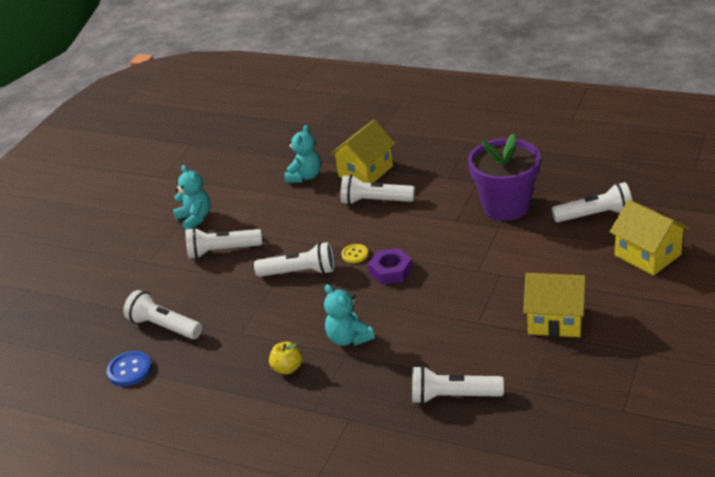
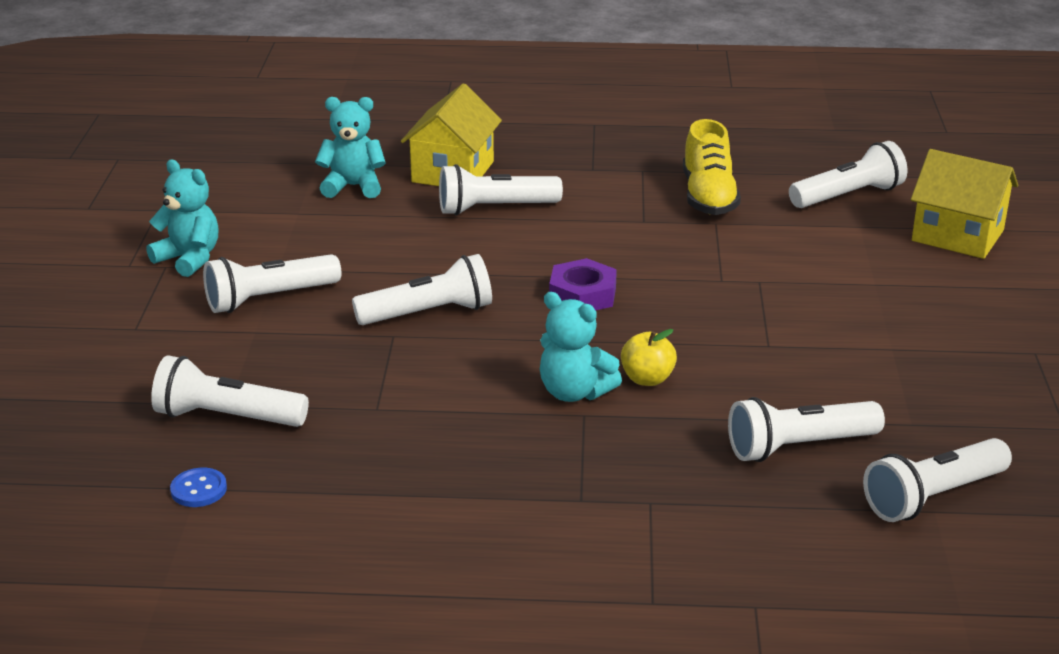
camera: 25 degrees left, 5 degrees down
(130, 370) = (198, 489): blue button -> blue button, size x0.66
(287, 368) = (495, 447): yellow apple -> yellow apple (647, 379)
(305, 176) = (353, 186): turquoise teddy bear -> turquoise teddy bear turned 90 degrees counterclockwise
(355, 254) = (508, 280): yellow button -> none
(506, 206) = (708, 197): purple flower pot -> yellow shoe
(510, 444) = (933, 496): none -> white flashlight
(555, 320) = (884, 328): yellow house -> none

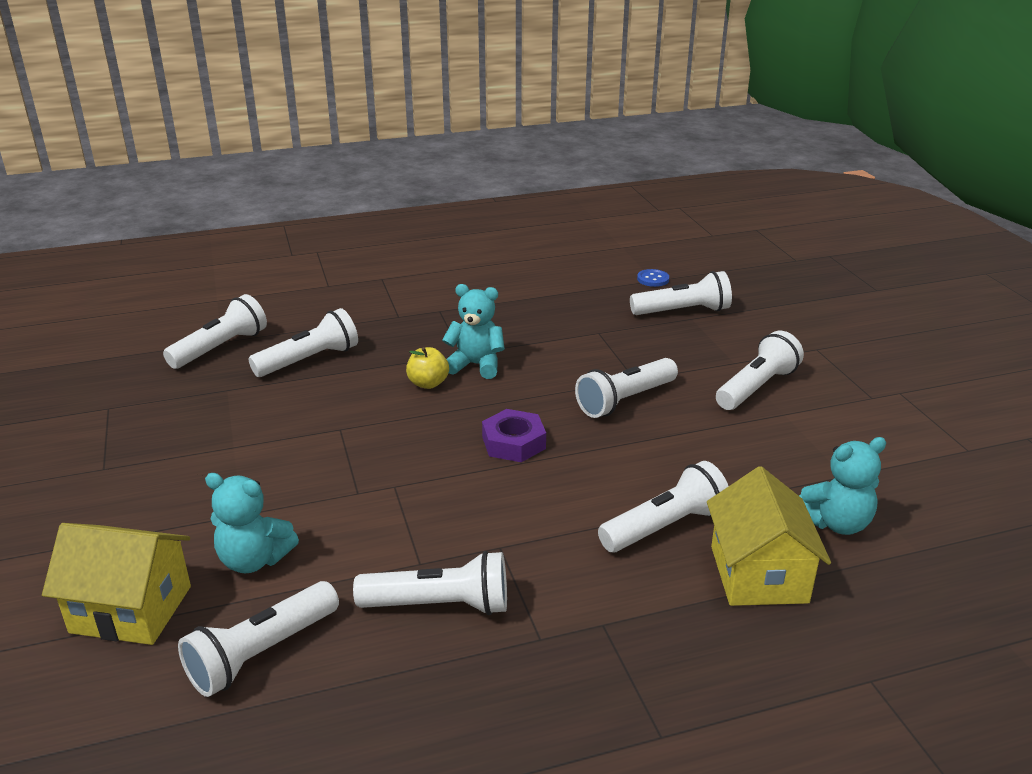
camera: 160 degrees right, 0 degrees up
(189, 259) = (864, 407): turquoise teddy bear -> turquoise teddy bear (254, 560)
(708, 197) = (439, 605): yellow shoe -> white flashlight

